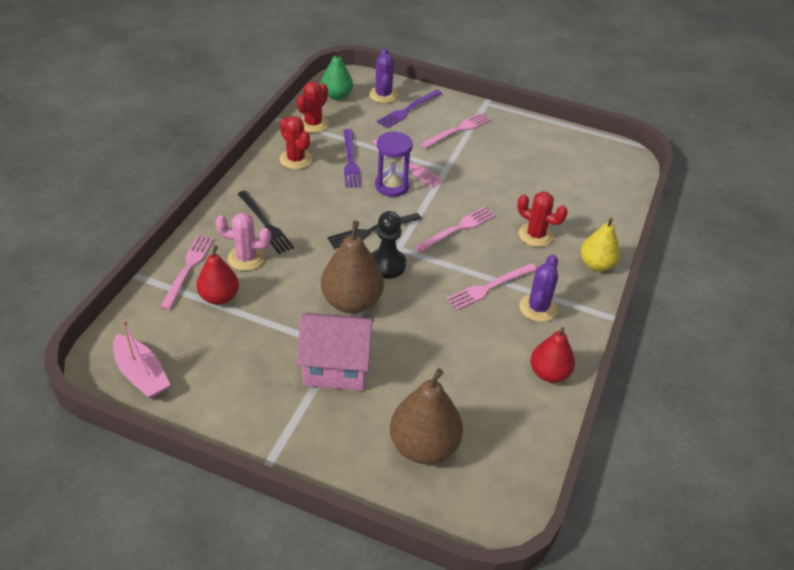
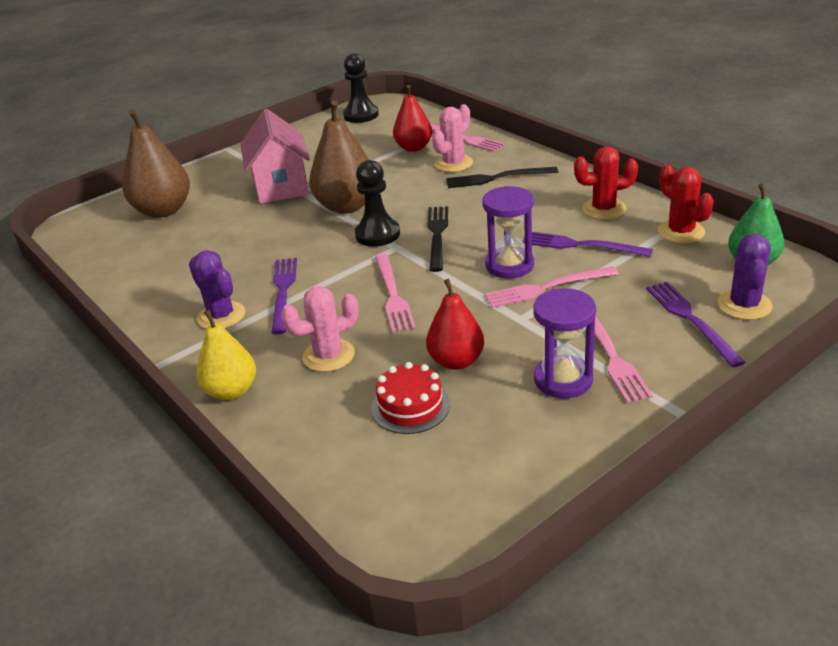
camera: 125 degrees right, 10 degrees down
(141, 374) = (361, 115): pink boat -> black pawn
(336, 368) = (281, 187): pink house -> pink house turned 45 degrees counterclockwise
(383, 95) = (744, 305): purple cactus -> purple cactus turned 75 degrees clockwise
(488, 142) = (563, 380): none -> purple hourglass
(489, 287) = (283, 291): pink fork -> purple fork
(535, 235) = (328, 356): red cactus -> pink cactus
(549, 188) = (410, 406): none -> red cake
(549, 373) = (143, 295): red pear -> red pear (456, 361)

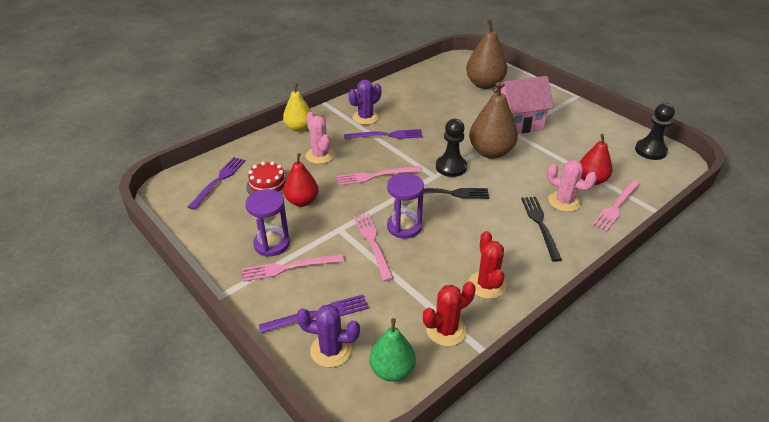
camera: 85 degrees right, 5 degrees up
(581, 245) = (428, 265): purple fork -> purple fork (219, 181)

